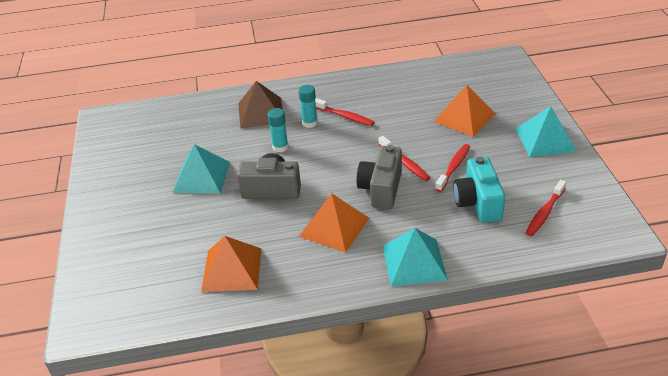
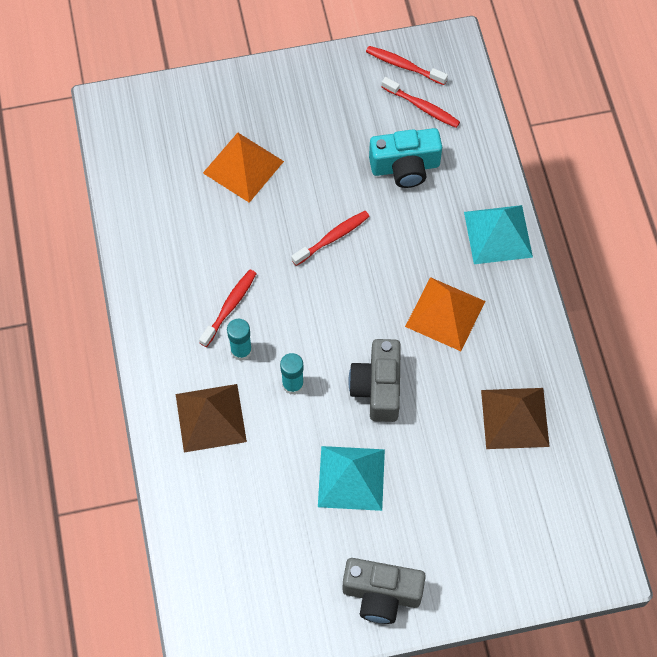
camera: 95 degrees left, 25 degrees up
(232, 269) = (515, 418): orange pyramid -> brown pyramid
(381, 189) = (380, 264): grey camera -> grey camera (381, 594)
(453, 167) = (343, 186): red toothbrush -> red toothbrush (403, 66)
(545, 139) = (294, 87): turquoise pyramid -> none

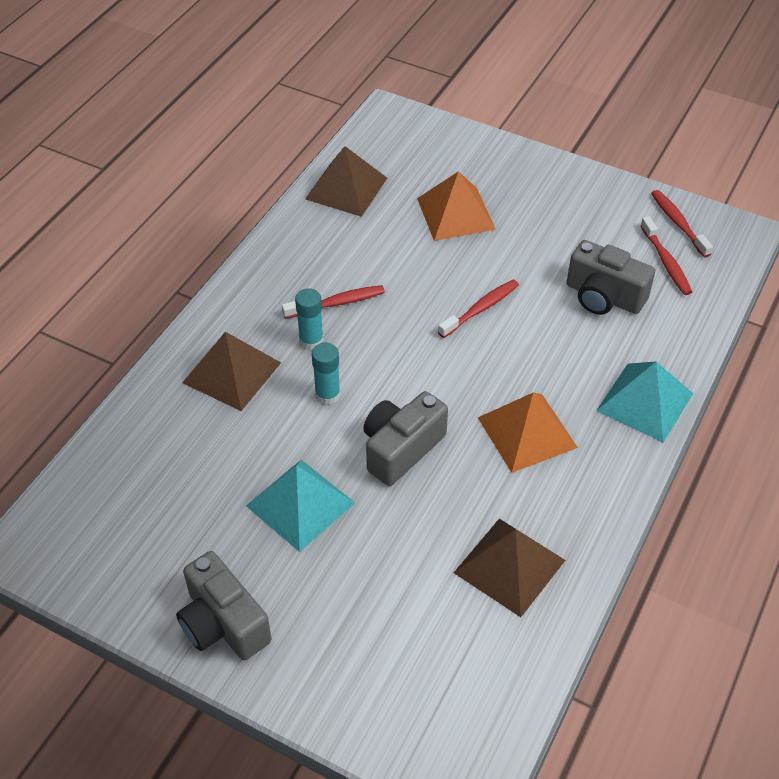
camera: 40 degrees right, 15 degrees down
(141, 201) = (346, 188): none -> brown pyramid
(332, 238) = (481, 309): red toothbrush -> red toothbrush turned 45 degrees counterclockwise
(405, 167) = (603, 296): turquoise camera -> grey camera

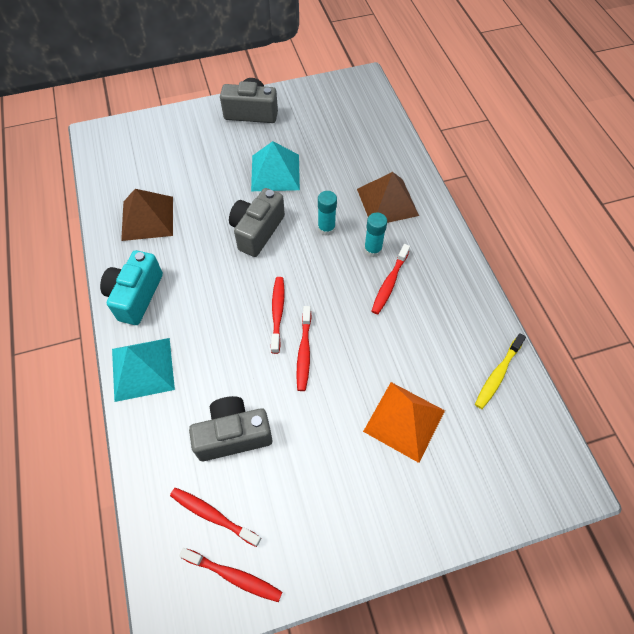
camera: 135 degrees right, 10 degrees up
(346, 188) = (497, 375): brown pyramid -> yellow toothbrush
(401, 449) = (257, 231): grey camera -> grey camera turned 150 degrees counterclockwise
(469, 355) = (277, 313): none -> red toothbrush
(527, 432) = (198, 292): orange pyramid -> none
(598, 478) = (136, 296): none -> turquoise camera

